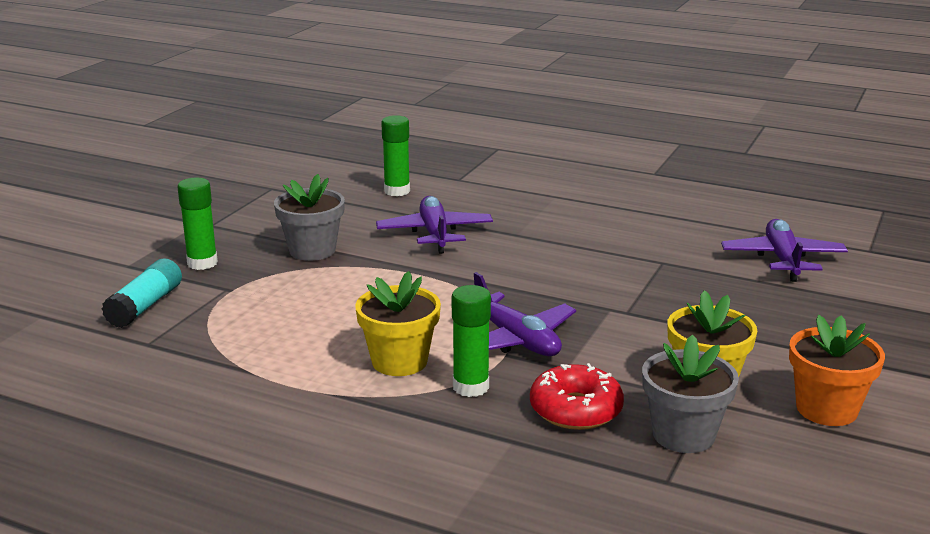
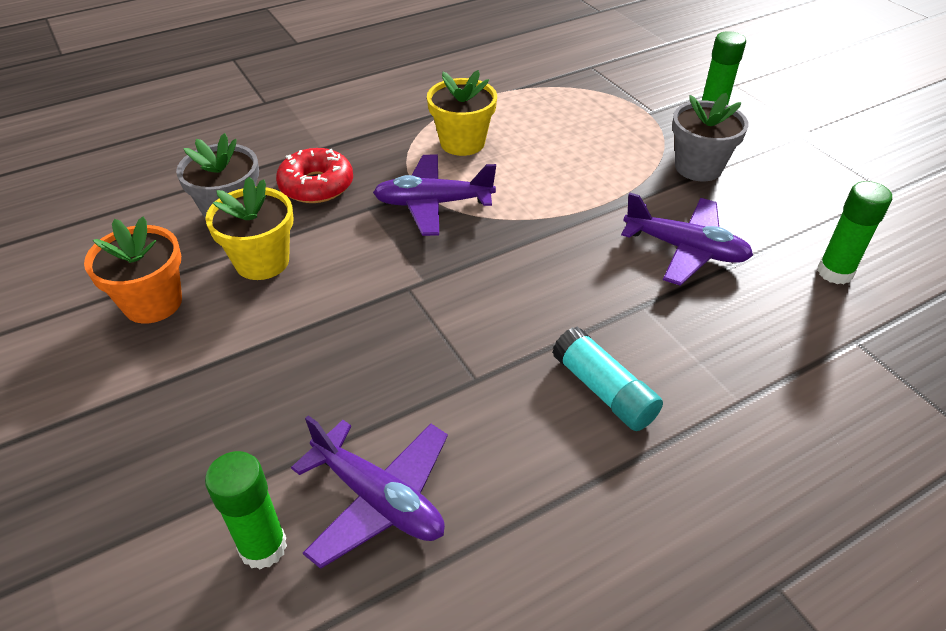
camera: 125 degrees right, 20 degrees up
(145, 306) = (650, 76): turquoise glue stick -> turquoise glue stick (603, 390)
(471, 387) = (396, 157): green glue stick -> green glue stick (263, 547)

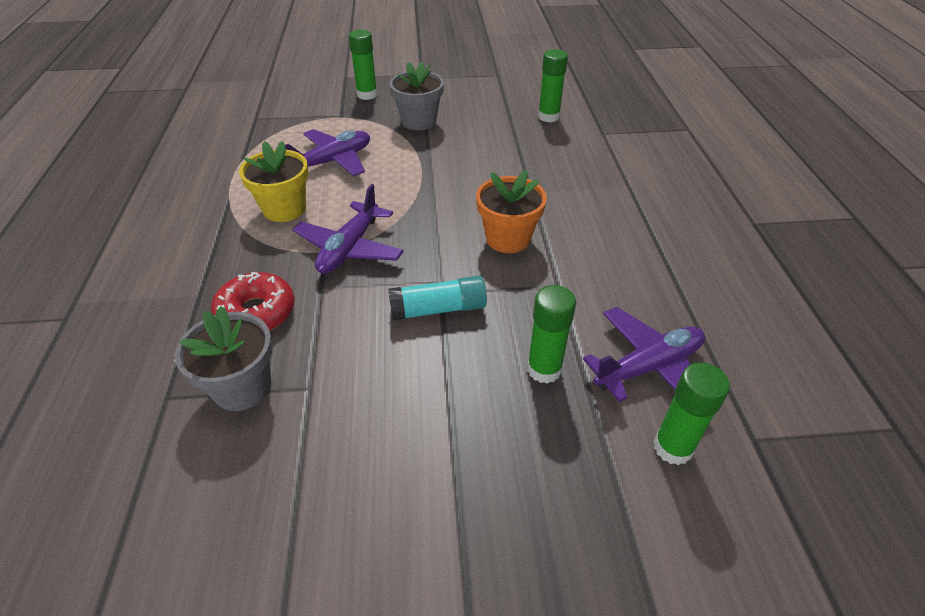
camera: 65 degrees left, 0 degrees up
(153, 303) = (335, 482): orange flower pot -> orange flower pot (508, 238)
(262, 261) = (338, 378): yellow flower pot -> none
(333, 402) = (544, 369): none -> green glue stick
(603, 390) = (597, 232): turquoise glue stick -> turquoise glue stick (438, 309)
(685, 249) = (493, 156): purple plane -> purple plane (333, 161)

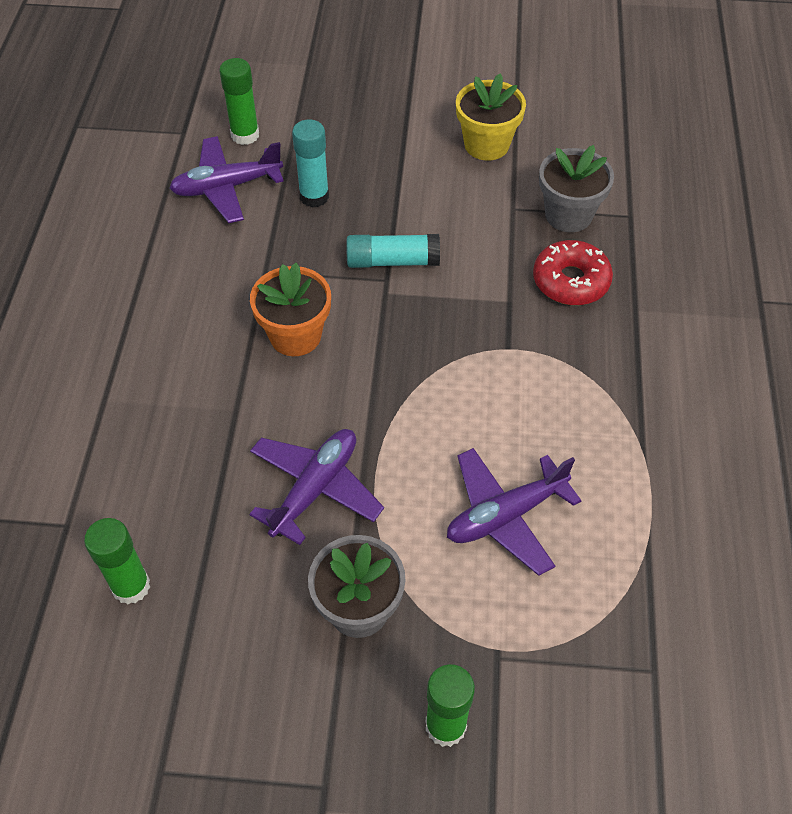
camera: 170 degrees left, 10 degrees up
(284, 209) = (564, 423): yellow flower pot -> yellow flower pot (486, 145)
(349, 248) = (479, 347): purple plane -> purple plane (315, 488)
(544, 369) = (314, 196): green glue stick -> turquoise glue stick

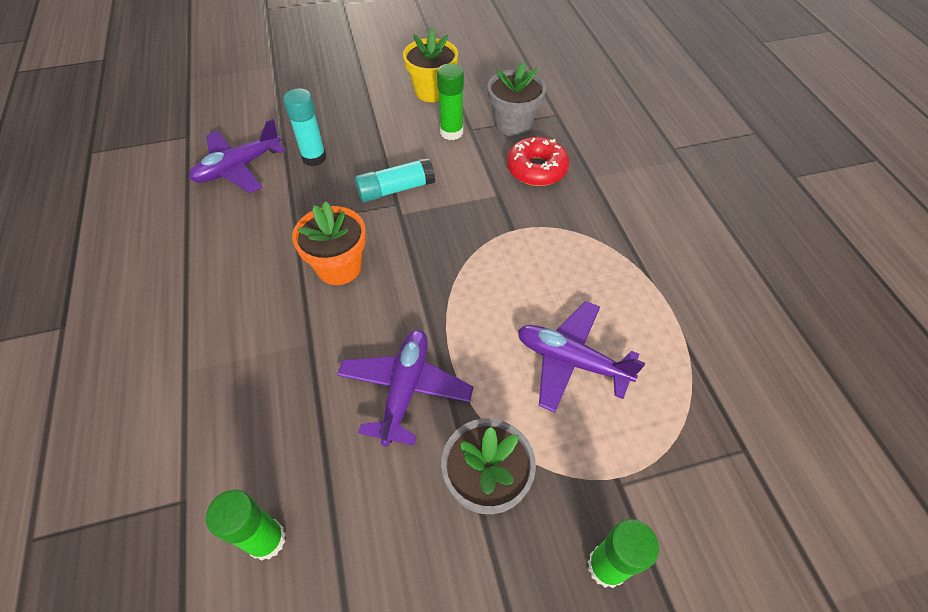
camera: 20 degrees left, 0 degrees up
(245, 135) = (240, 126): green glue stick -> green glue stick (451, 132)
(505, 516) = (571, 361): purple plane -> purple plane turned 75 degrees clockwise

